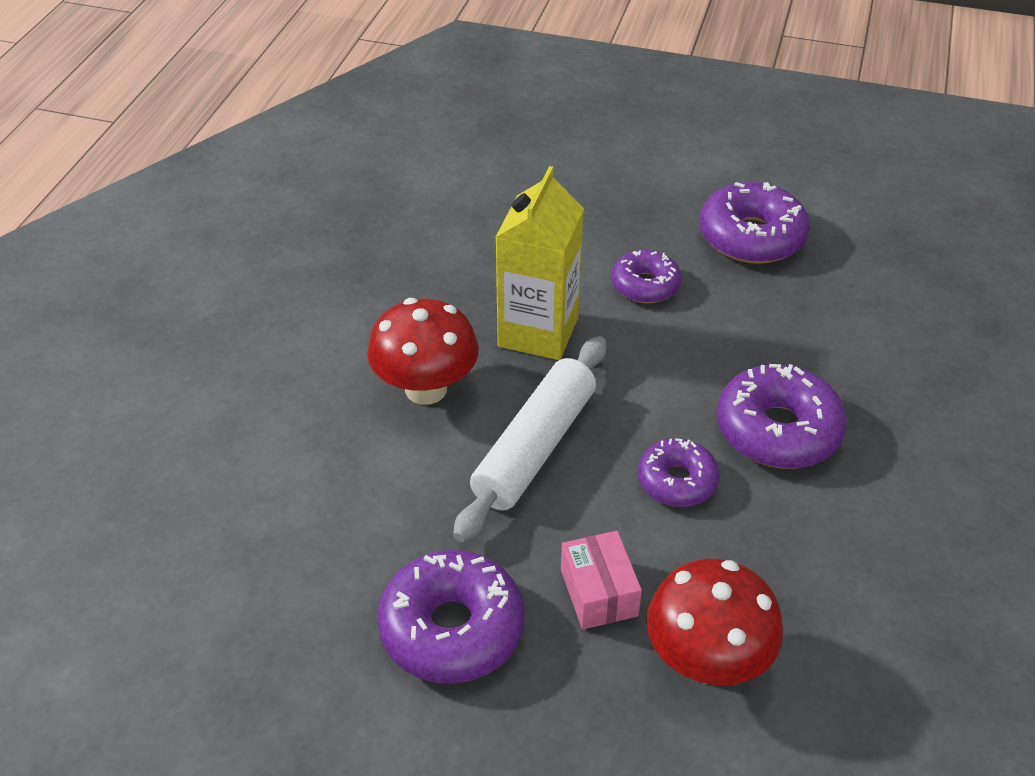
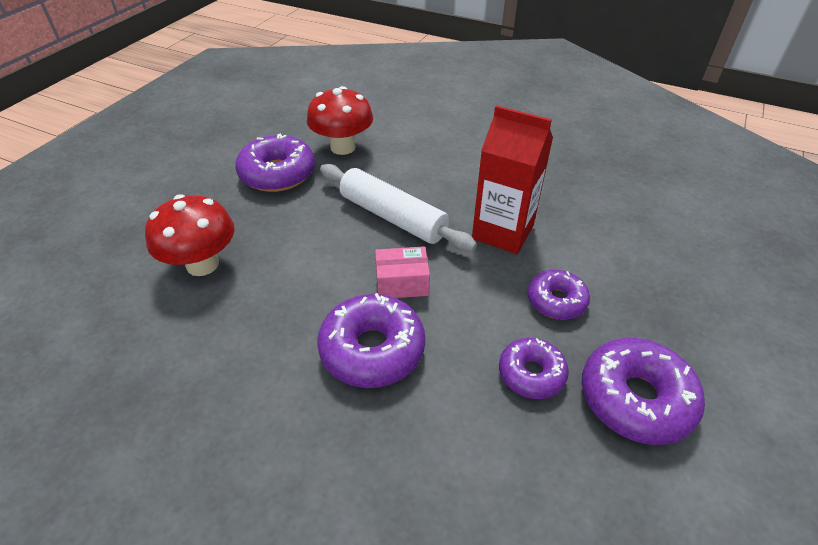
camera: 100 degrees right, 0 degrees up
(426, 389) = (454, 178): red mushroom -> red mushroom (343, 147)
(538, 332) = (502, 232): yellow carton -> red carton
(599, 592) = (272, 228): pink box -> pink box (402, 283)
(677, 481) = (342, 278): purple donut -> purple donut (531, 374)

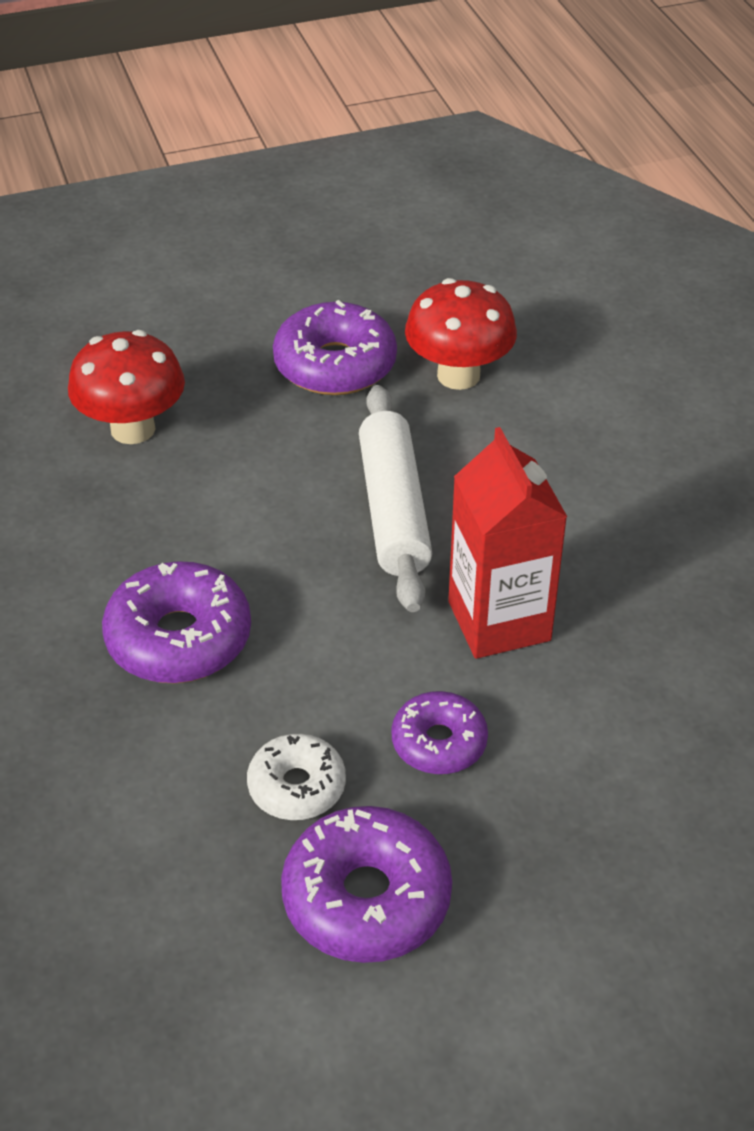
camera: 45 degrees right, 0 degrees up
(402, 283) = (299, 594): pink box -> none
(531, 374) = (297, 786): purple donut -> white donut

